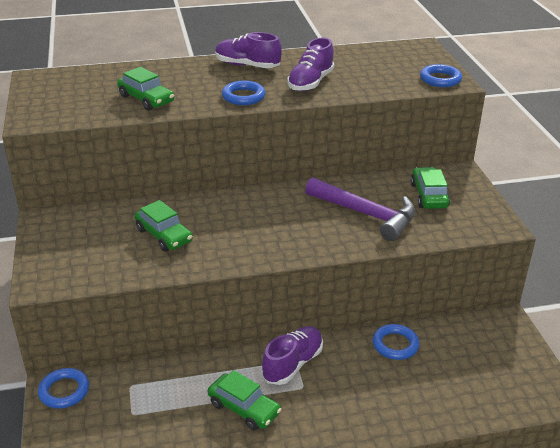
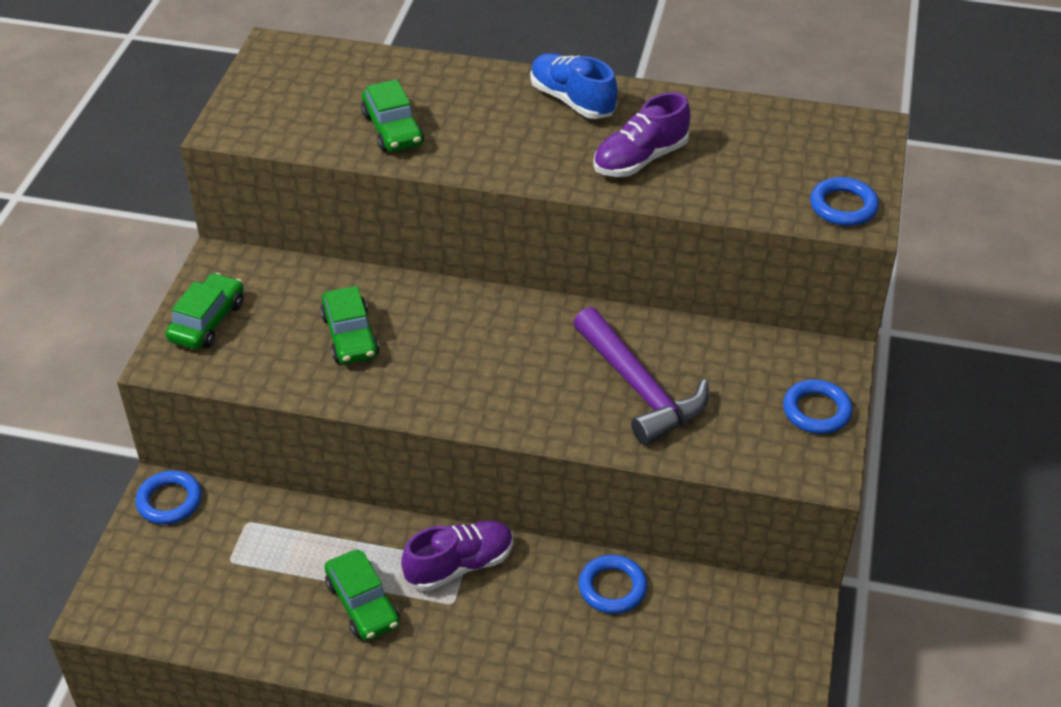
camera: 25 degrees right, 10 degrees up
(243, 96) = (526, 160): blue ring -> blue ring (816, 411)
(247, 65) = (572, 100): purple shoe -> blue shoe
(428, 195) = (754, 385): green car -> green car (207, 321)

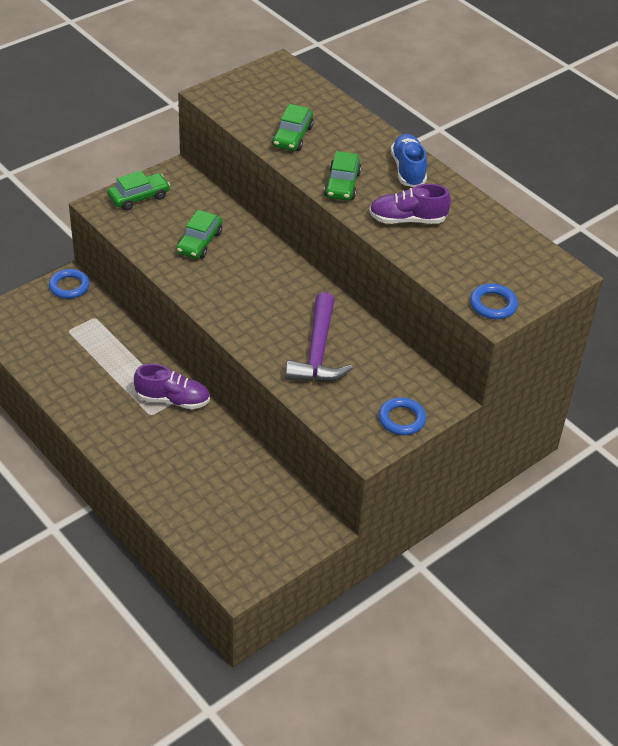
camera: 35 degrees right, 0 degrees up
(363, 603) = (108, 388): green car -> green car (342, 185)
(612, 588) = (237, 458): blue ring -> none

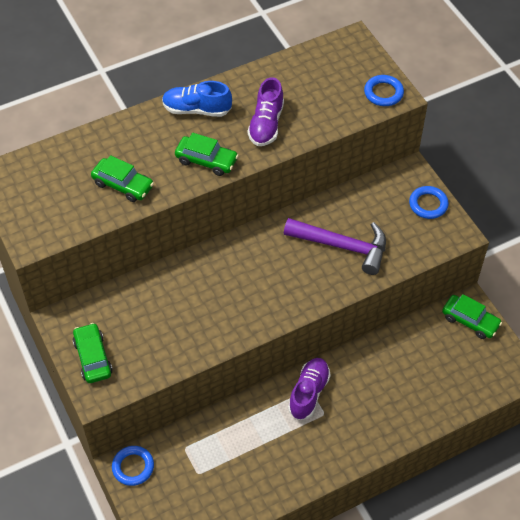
camera: 75 degrees left, 10 degrees up
(199, 242) = (177, 314): green car -> green car (470, 321)

